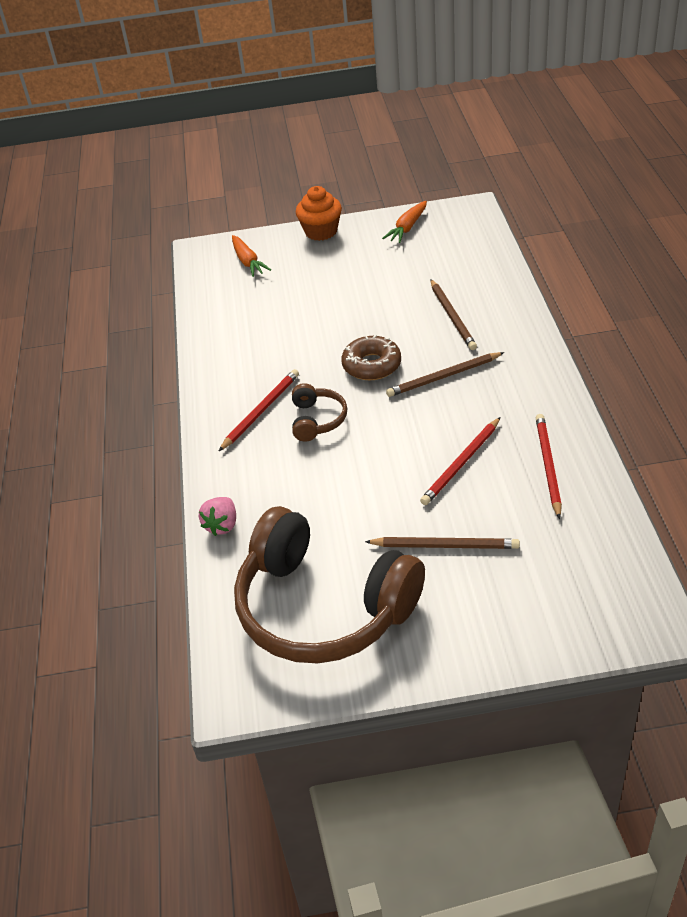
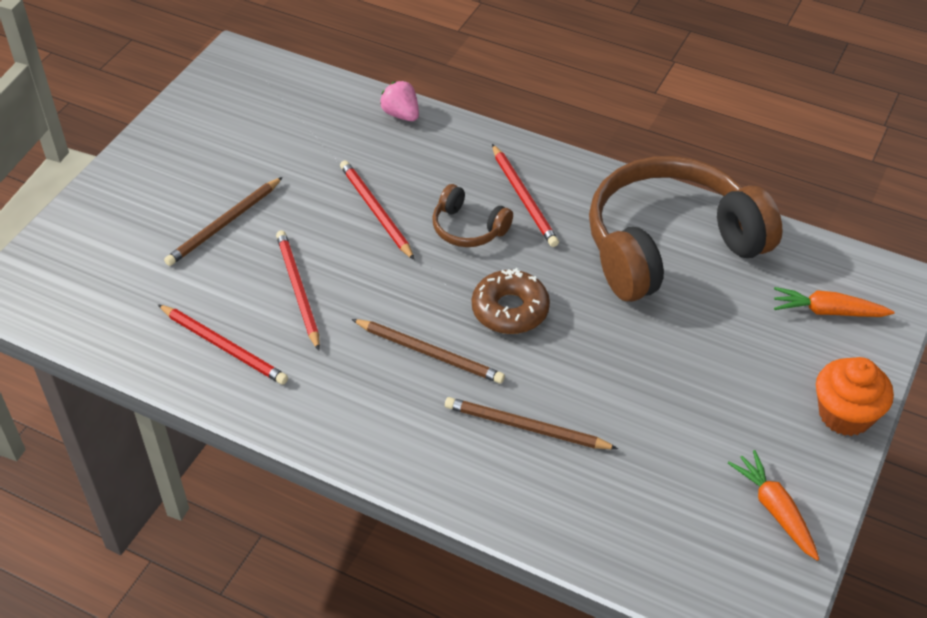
camera: 120 degrees right, 5 degrees up
(323, 607) = (252, 129): brown headphones -> brown headphones (670, 246)
(346, 473) = (375, 211): none -> red pencil
(443, 377) = (430, 353): brown pencil -> brown pencil turned 105 degrees clockwise

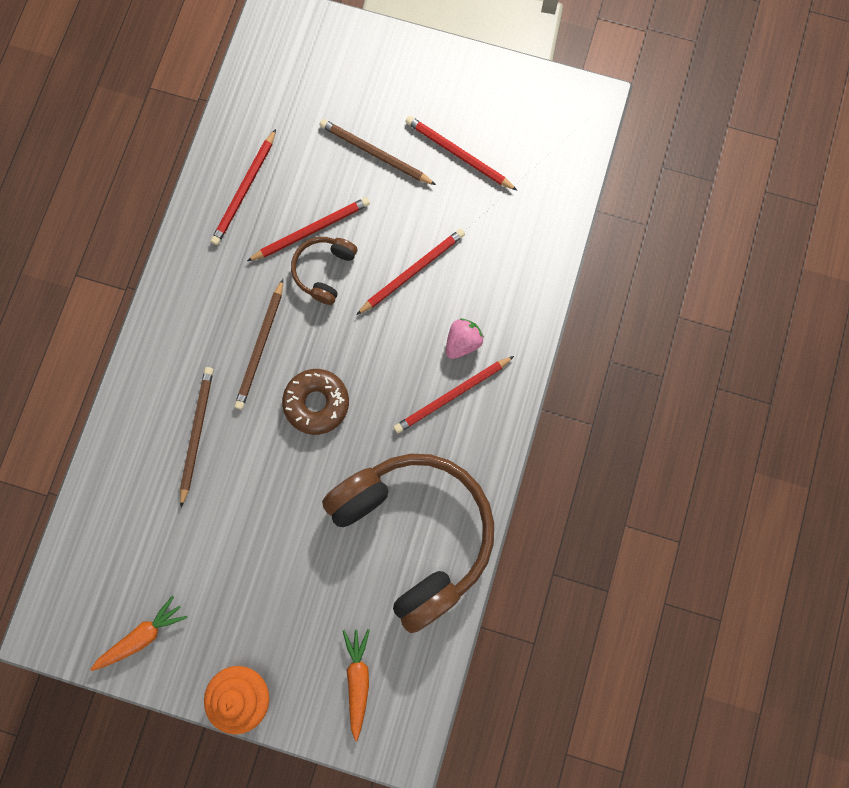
camera: 80 degrees right, 30 degrees up
(252, 158) = (458, 154): none -> red pencil
(401, 114) = (542, 268): pink strawberry -> pink strawberry (462, 342)
(468, 228) = (406, 353): brown headphones -> brown headphones (324, 271)

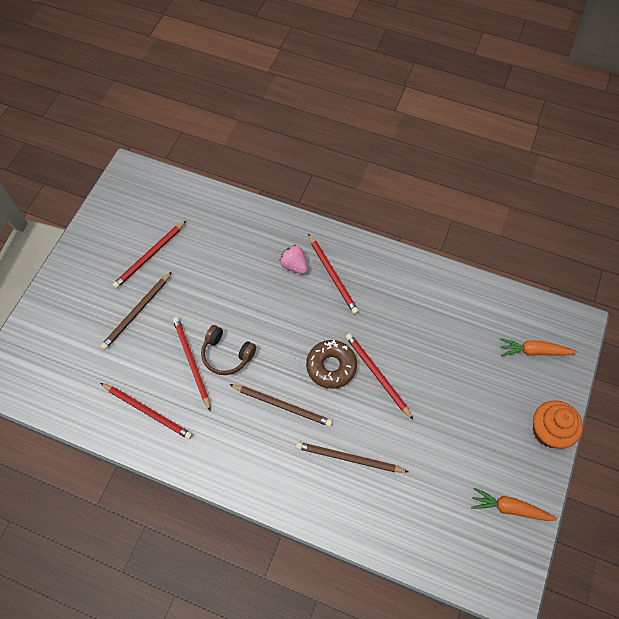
camera: 85 degrees left, 15 degrees down
(142, 636) = (509, 508): orange carrot -> orange carrot turned 45 degrees counterclockwise
(412, 271) = (236, 293): red pencil -> red pencil (377, 375)
(415, 533) = (430, 307): brown headphones -> none

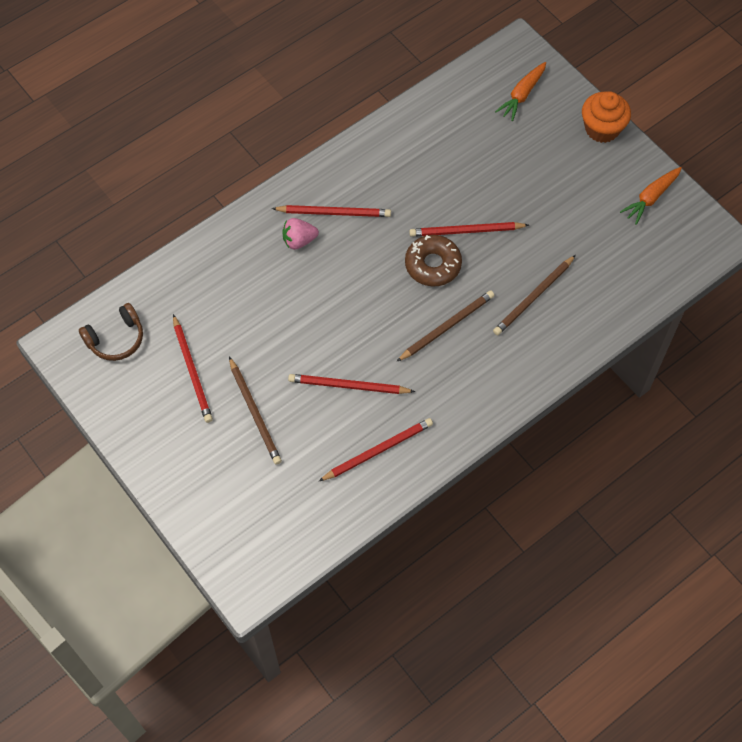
camera: 60 degrees left, 0 degrees up
(227, 354) = (361, 350): brown headphones -> brown headphones (116, 339)

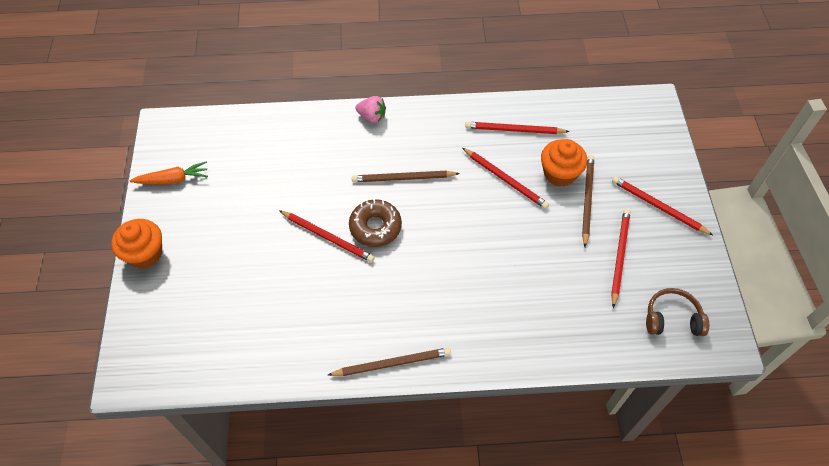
camera: 145 degrees left, 5 degrees down
(299, 241) = (466, 311): pink strawberry -> pink strawberry (372, 117)
(299, 426) = (559, 173): none -> orange cupcake
(334, 213) = (418, 318): red pencil -> red pencil (658, 207)
(522, 95) = (172, 326): orange carrot -> none
(533, 297) = (325, 162): brown pencil -> brown pencil (392, 363)

